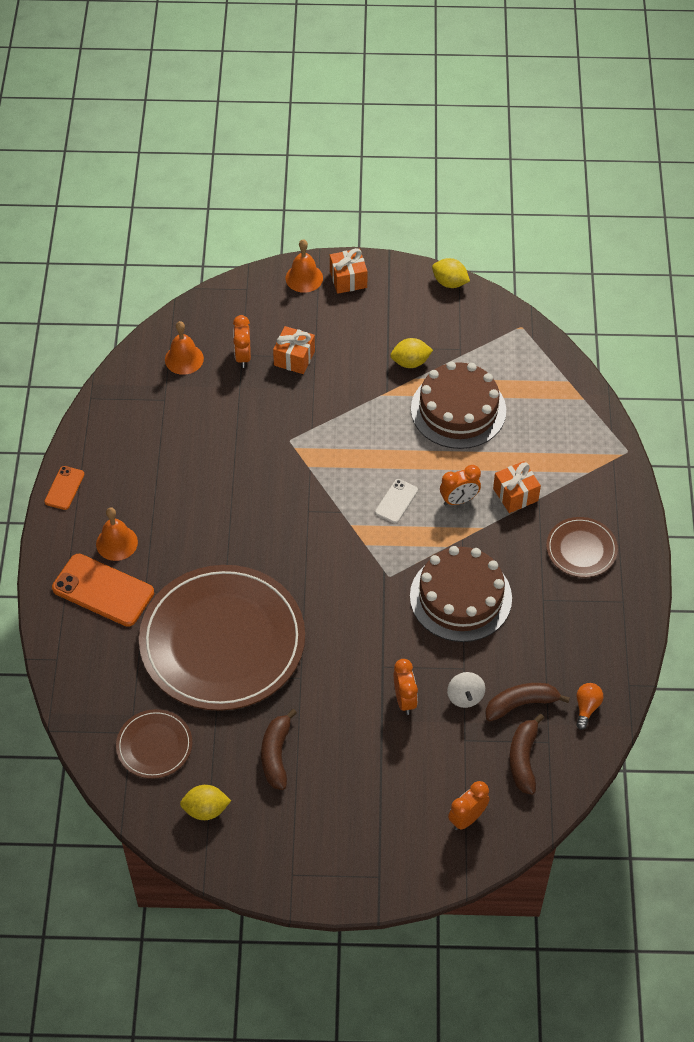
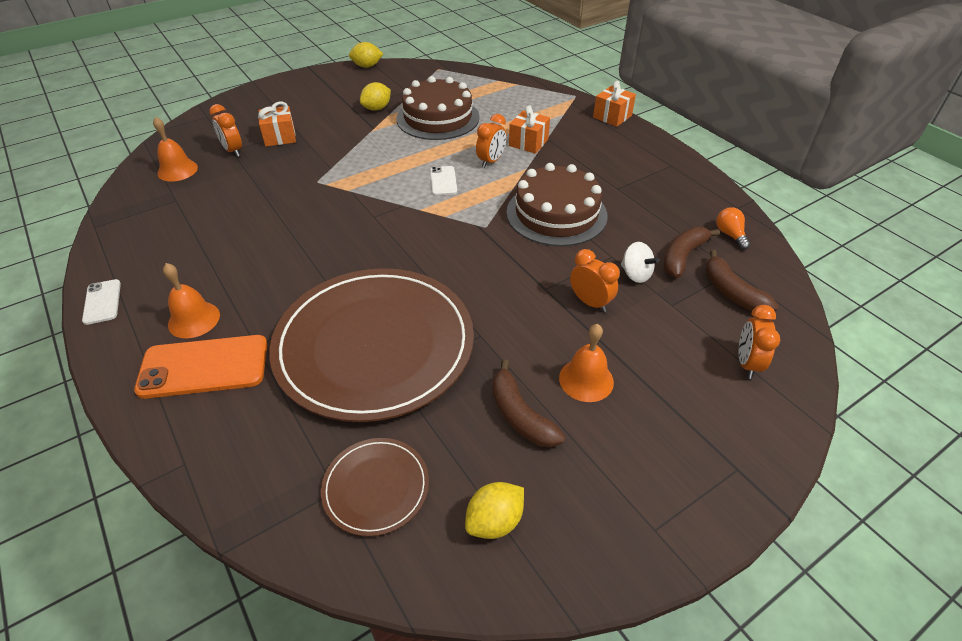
camera: 35 degrees left, 10 degrees down
(64, 488) = (102, 302): orange phone -> white phone
(304, 278) = (252, 97): orange bell -> orange bell (586, 380)
(348, 279) = (288, 87): orange gift -> orange gift (612, 116)
(581, 549) = (608, 151): brown plate -> none

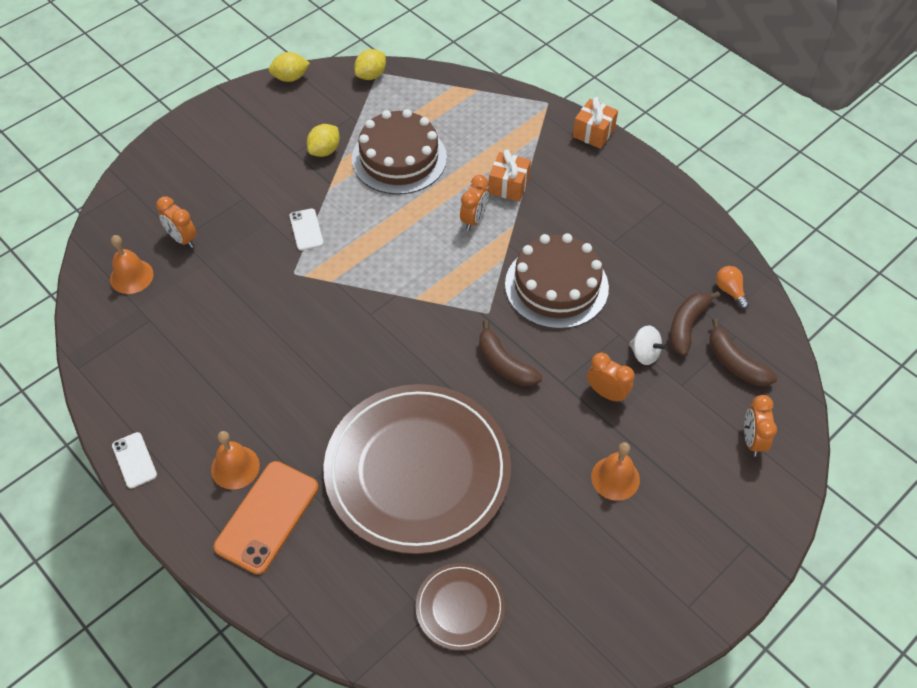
camera: 10 degrees left, 10 degrees up
(204, 367) = (267, 517): orange phone -> orange phone turned 45 degrees counterclockwise
(280, 137) = (228, 211): orange gift -> none
(443, 181) = (429, 255): white phone -> white phone (306, 230)
(494, 521) = (563, 620): yellow lemon -> yellow lemon (371, 75)
(520, 415) = (564, 522): brown banana -> brown banana (504, 364)

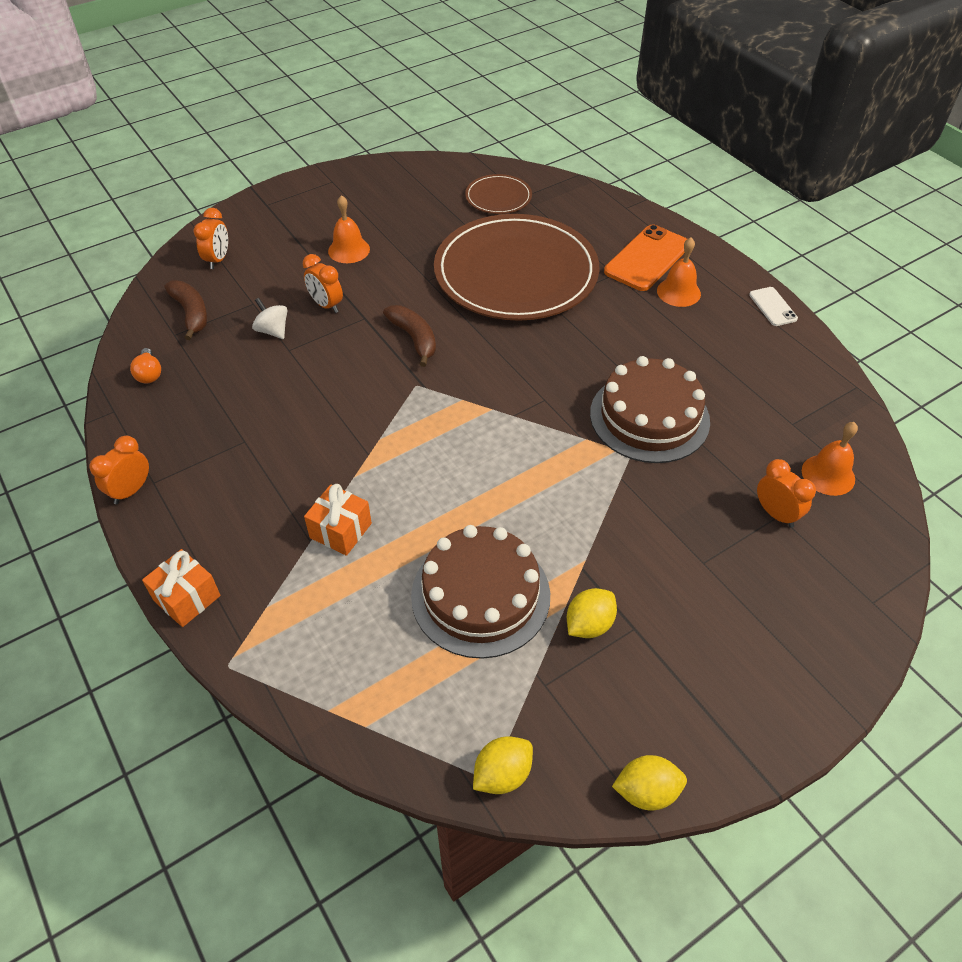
camera: 170 degrees left, 5 degrees down
(306, 230) = (615, 505): white phone -> none
(474, 219) = (400, 490): orange clock -> orange clock (131, 490)
(556, 286) = (332, 402): brown cake -> brown cake (649, 417)
(687, 325) = (216, 349): brown banana -> none

